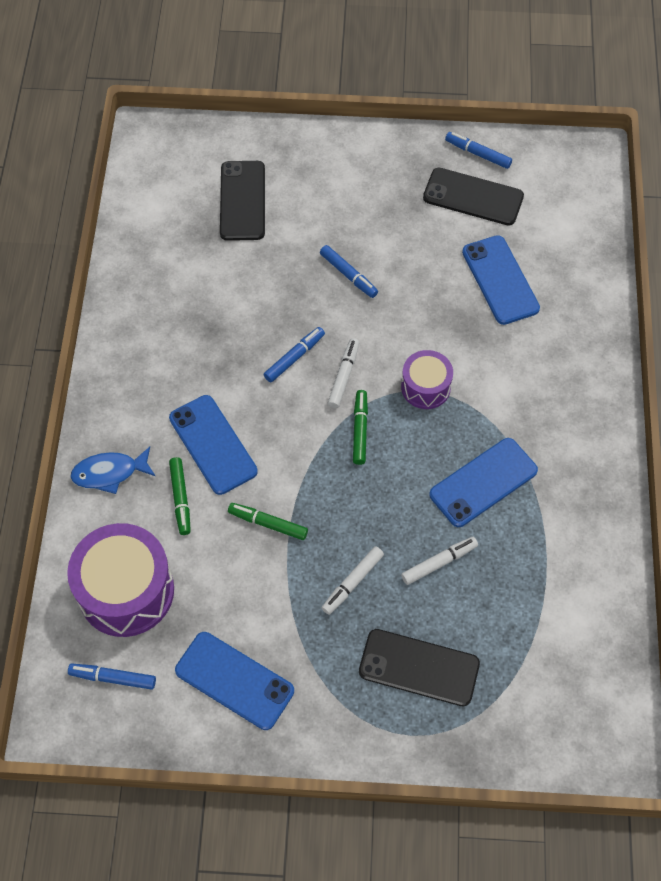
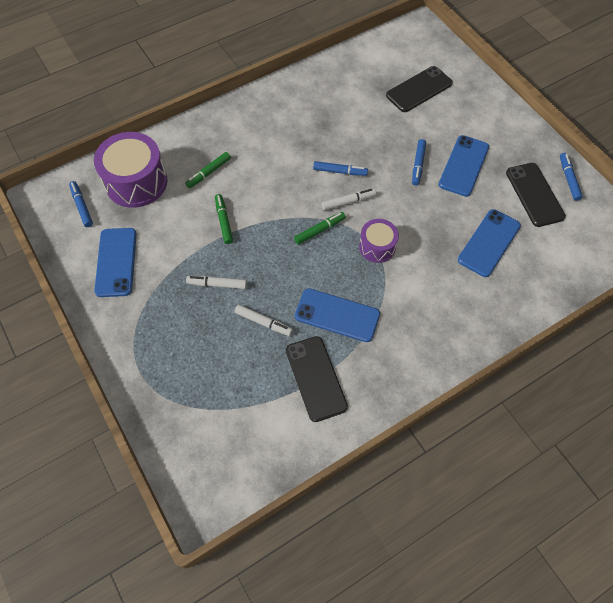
camera: 55 degrees right, 0 degrees up
(109, 473) = (200, 134): blue fish -> none
(213, 444) = (253, 167): blue phone -> blue phone (464, 166)
(419, 667) = (186, 351): black phone -> black phone (316, 378)

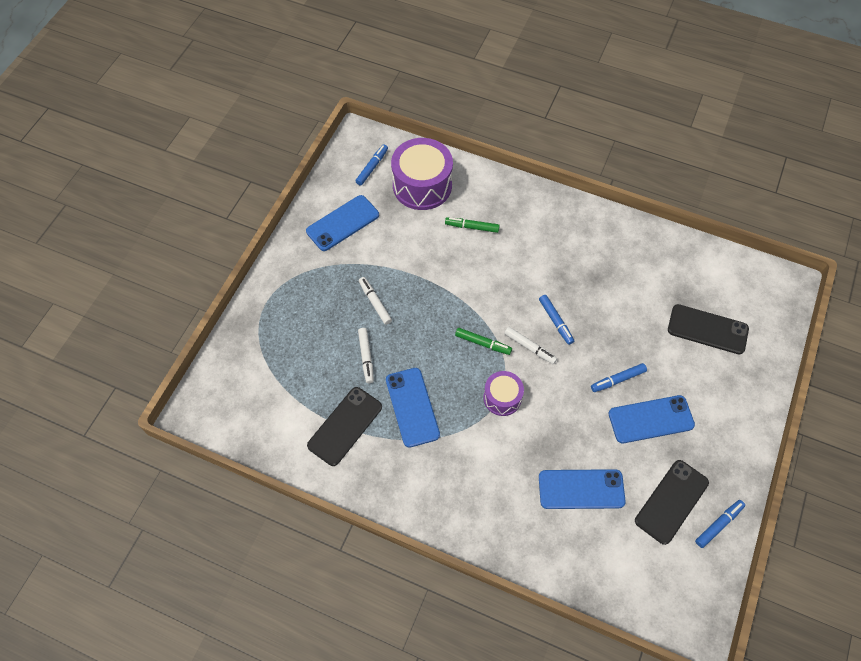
camera: 55 degrees right, 0 degrees up
(224, 221) = (435, 269): green marker -> none

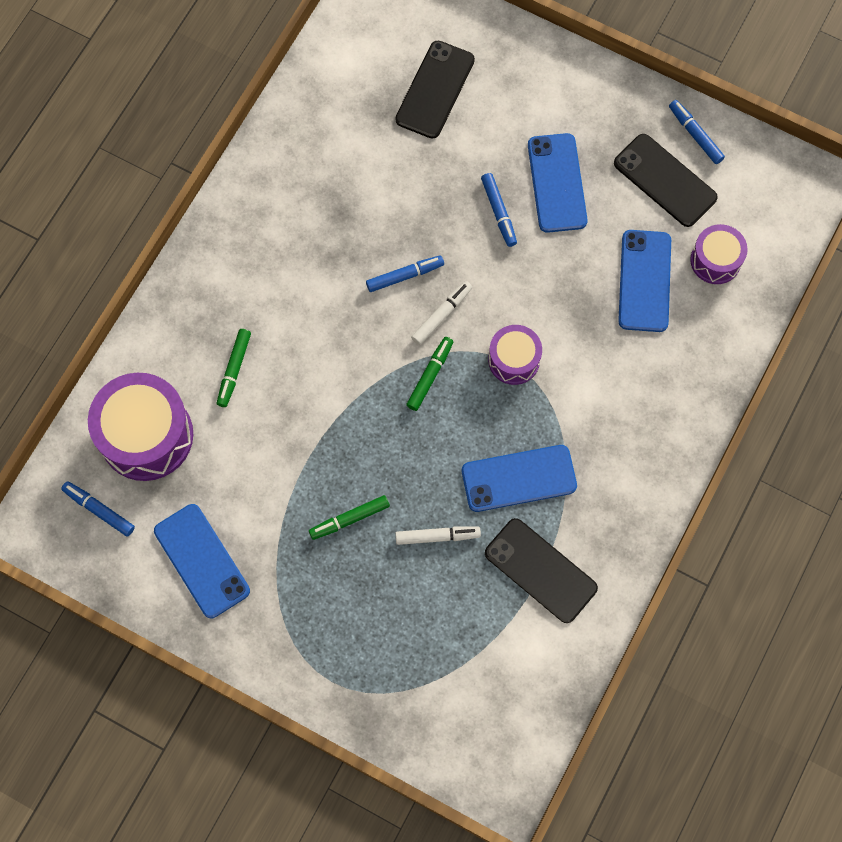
camera: 85 degrees left, 10 degrees up
(375, 302) = (349, 519): white marker -> green marker
(609, 545) = (715, 260): none -> purple drum

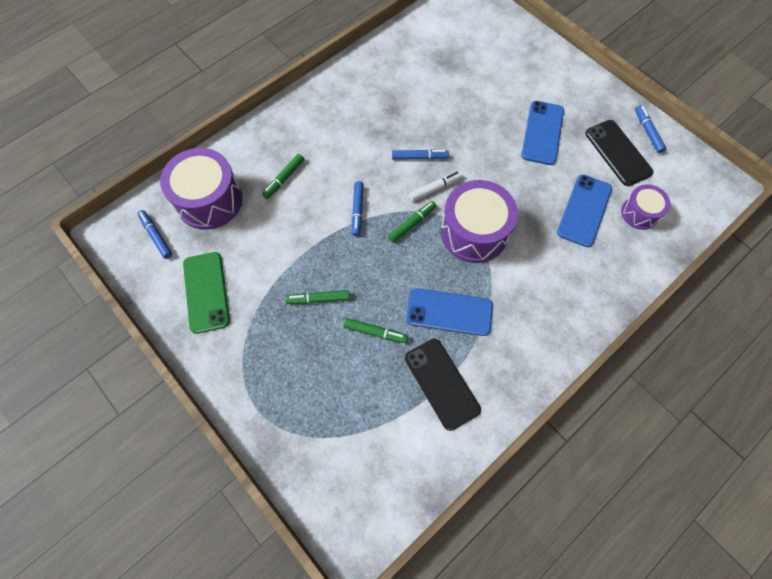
camera: 20 degrees right, 5 degrees down
(202, 561) = (206, 292): blue phone -> green phone
(435, 90) = (481, 58): black phone -> none
(437, 536) = (375, 332): white marker -> green marker
(499, 212) = (497, 138): blue marker -> blue marker (357, 210)
(514, 360) = (474, 232): purple drum -> purple drum, size x1.78

